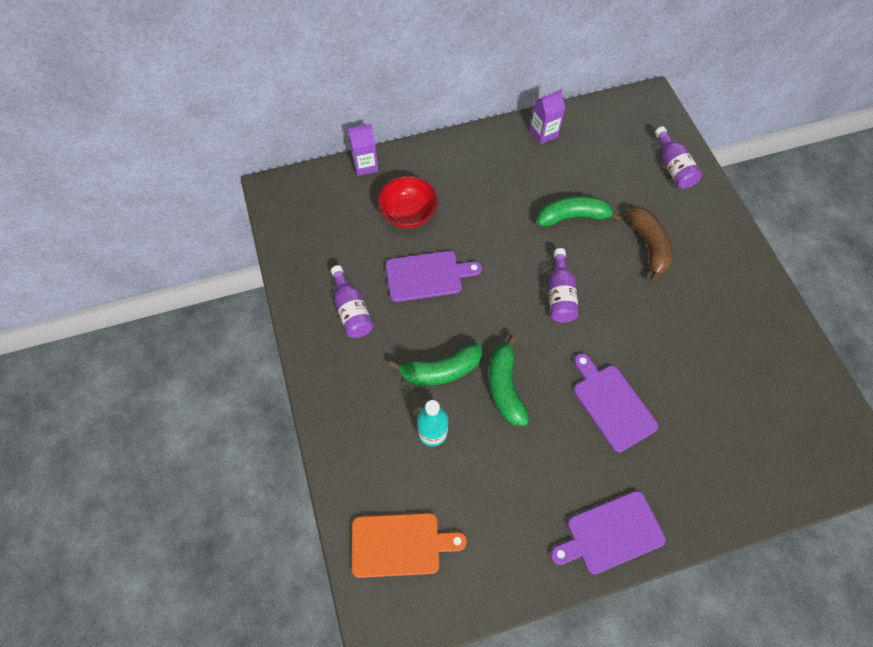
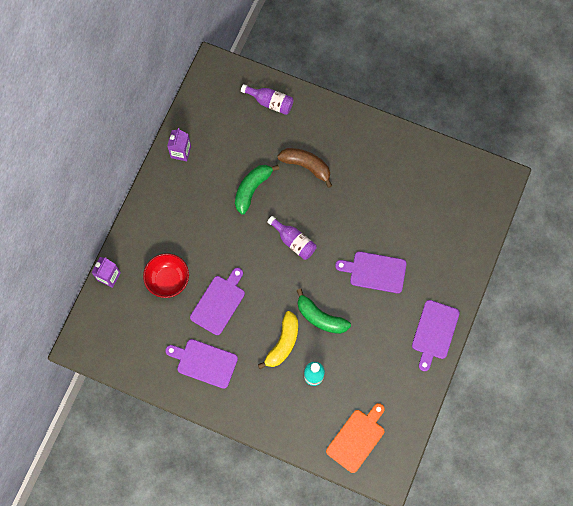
camera: 50 degrees left, 10 degrees up
(352, 310) = (204, 362): purple bottle -> purple cutting board
(441, 370) = (283, 343): green banana -> yellow banana

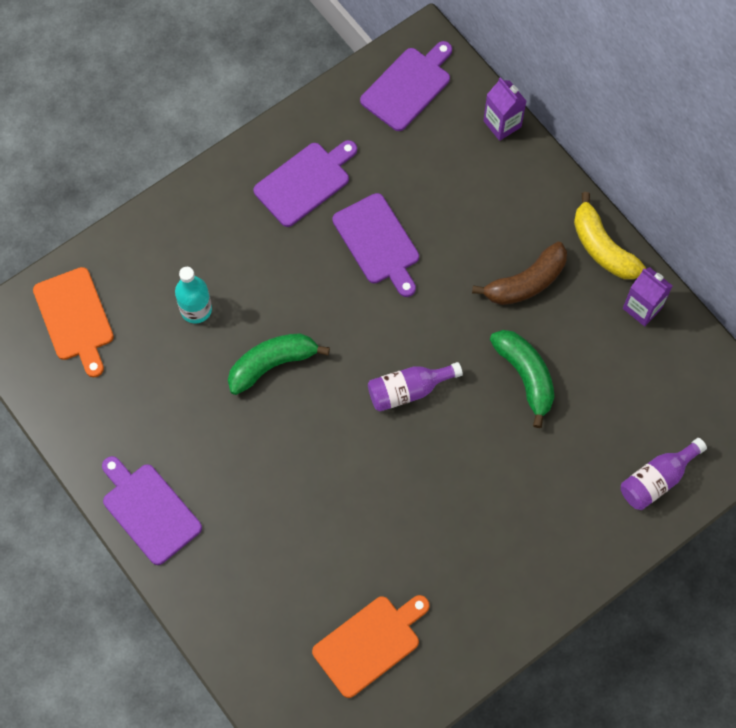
camera: 120 degrees right, 5 degrees down
(168, 280) = (452, 194): red bowl -> none
(283, 343) = (267, 295): yellow banana -> yellow banana (602, 247)
(306, 166) = (518, 475): brown banana -> brown banana (526, 282)
(375, 272) = (291, 479): purple cutting board -> purple cutting board (408, 87)
(431, 189) = (369, 643): none -> orange cutting board

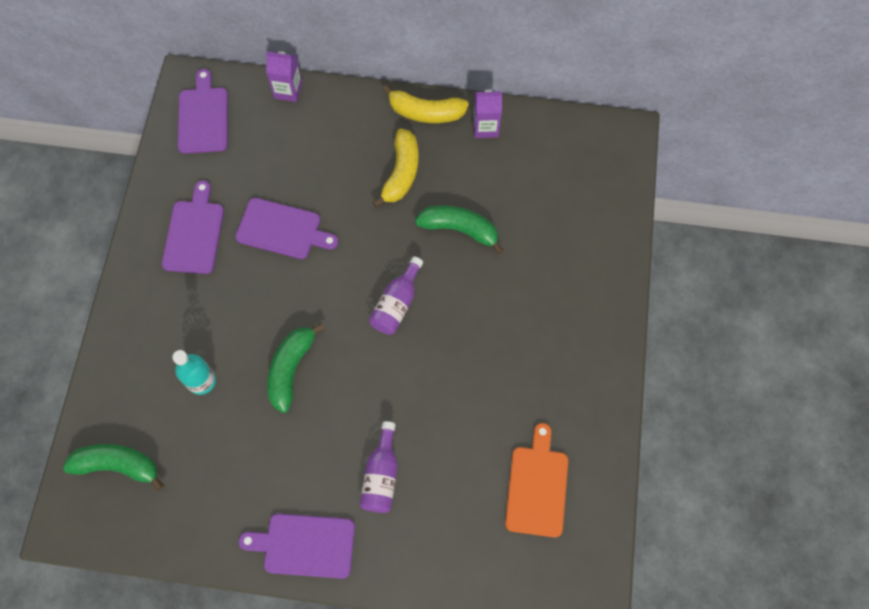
camera: 45 degrees left, 0 degrees up
(75, 318) = (118, 465): orange cutting board -> green banana
(526, 282) = (401, 173): brown banana -> yellow banana
(657, 479) = (598, 220): purple bottle -> purple bottle (381, 475)

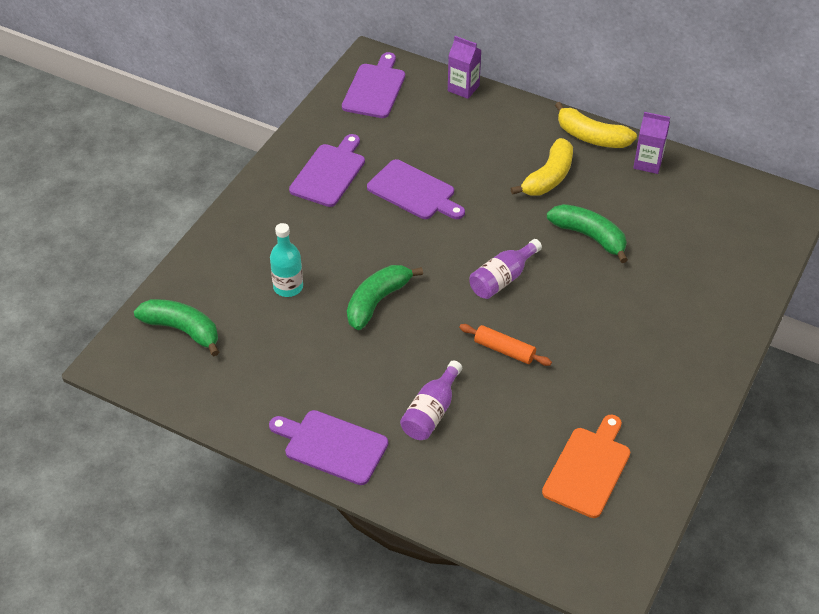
camera: 20 degrees right, 20 degrees down
(424, 383) = (504, 350): none -> orange rolling pin

